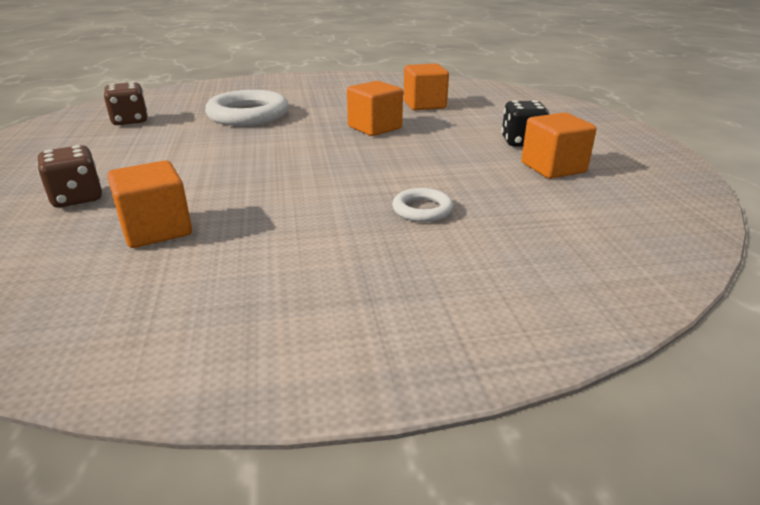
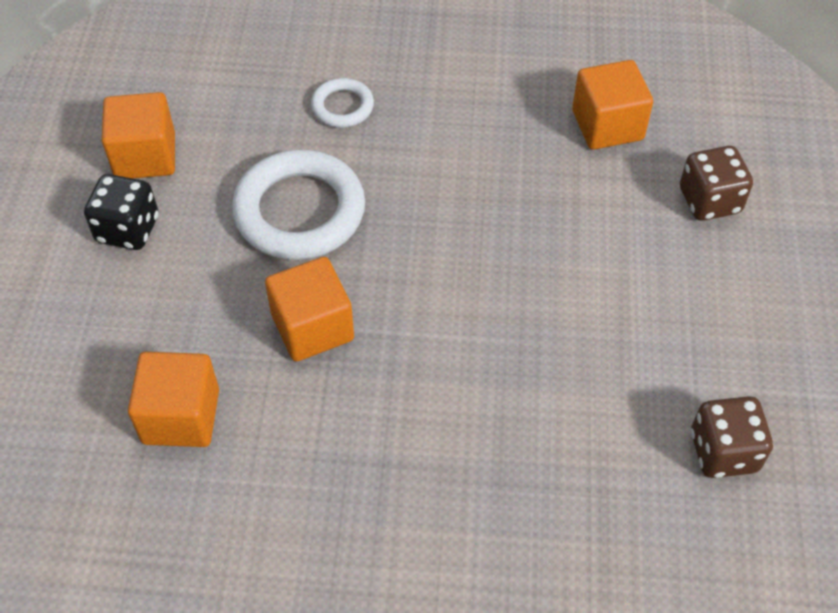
camera: 165 degrees left, 25 degrees up
(248, 115) = (514, 436): white ring -> white ring (299, 211)

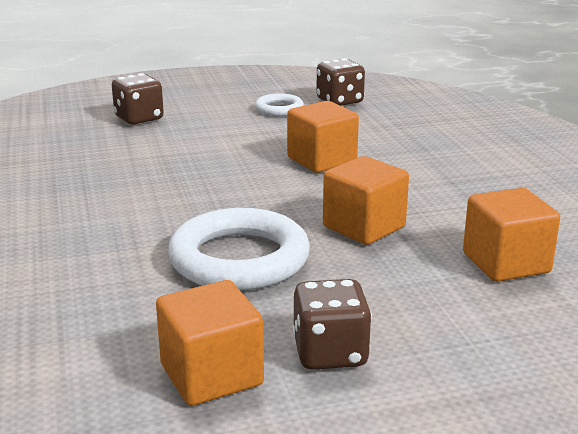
camera: 110 degrees left, 30 degrees down
(128, 229) = (330, 353): black dice -> brown dice
(342, 107) = (81, 266): white ring -> white ring (279, 109)
(607, 125) = (71, 153): orange cube -> orange cube (322, 160)

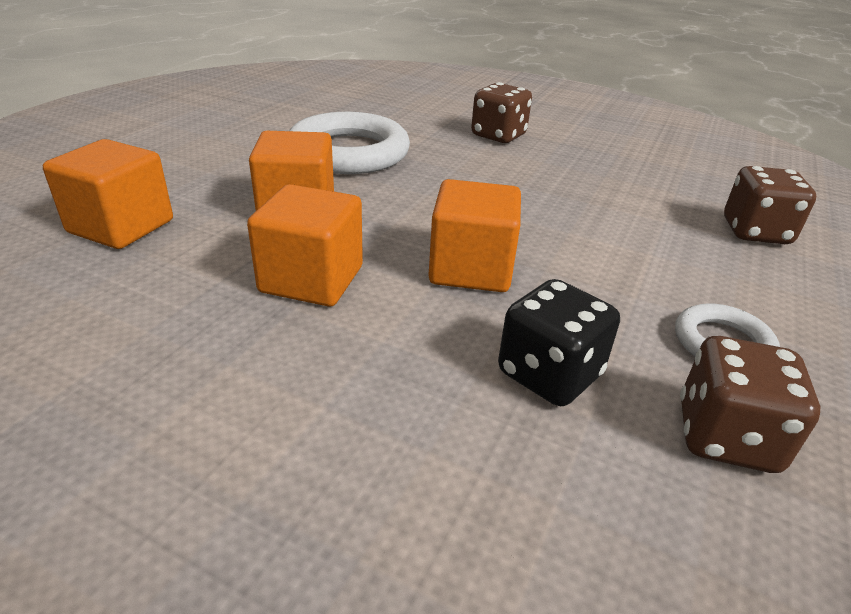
camera: 130 degrees right, 10 degrees up
(211, 375) = (259, 108): orange cube -> orange cube (311, 279)
(330, 353) = (207, 131): brown dice -> brown dice (498, 136)
(365, 127) = (549, 374): none -> black dice

